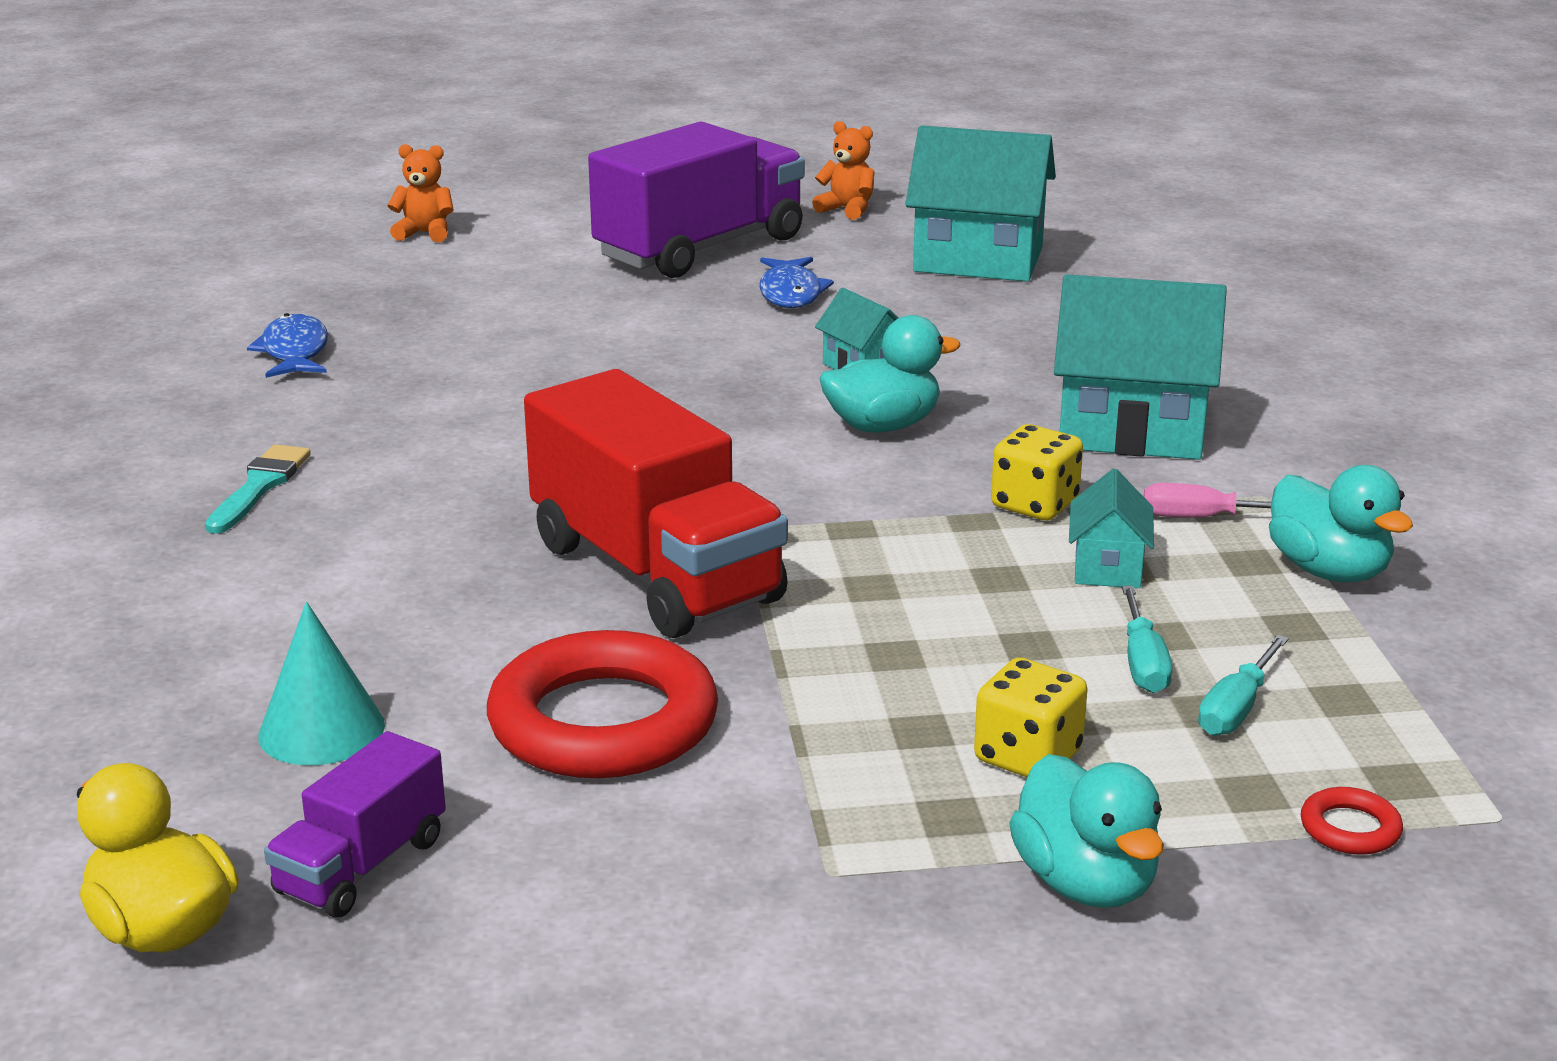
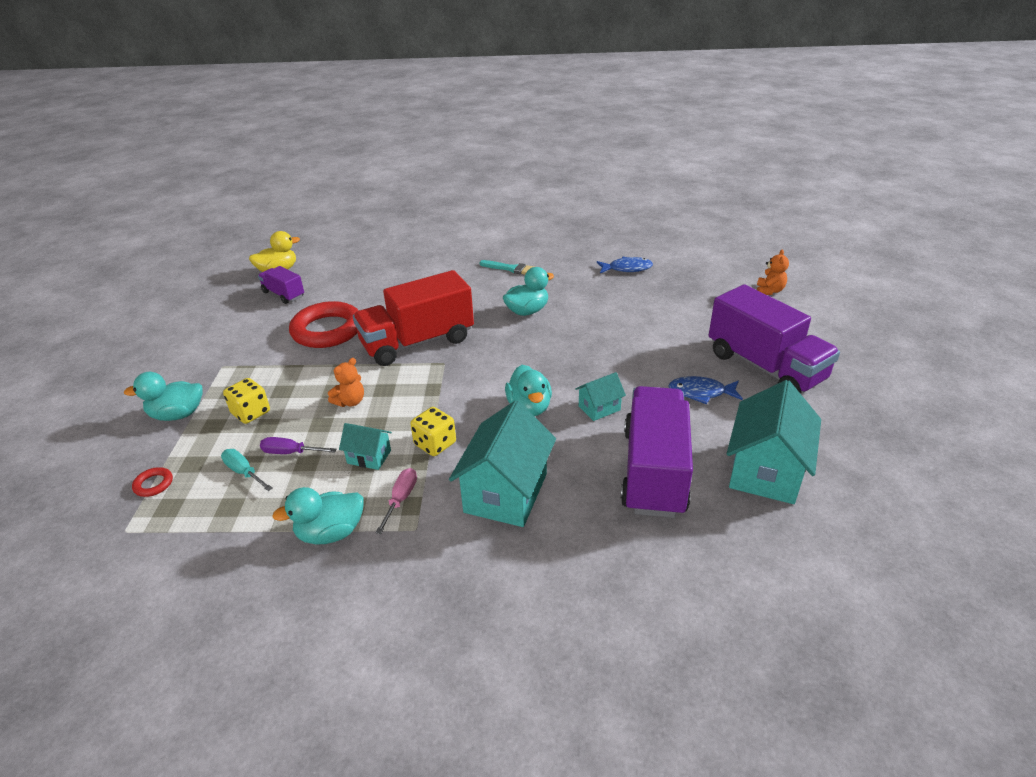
camera: 100 degrees right, 10 degrees up
(321, 730) = (352, 286): turquoise cone -> none
(497, 451) = (527, 311): none -> turquoise duck
(847, 210) = (848, 425): orange teddy bear -> orange teddy bear (350, 402)
(1017, 326) = (654, 471): none -> purple truck
(1142, 662) = (291, 452): turquoise screwdriver -> purple screwdriver

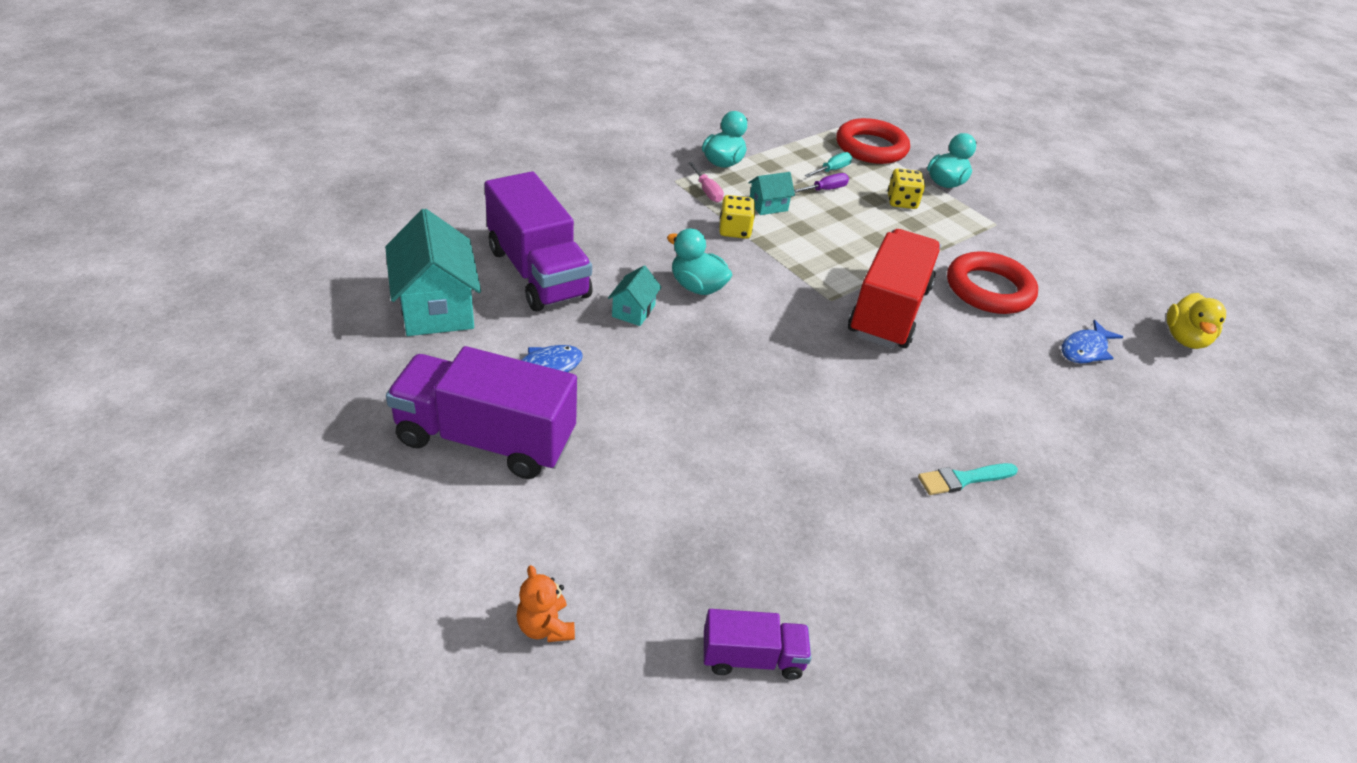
camera: 135 degrees right, 5 degrees up
(153, 484) = (871, 147): red ring -> red ring, size x2.49
(244, 472) = (832, 170): turquoise screwdriver -> turquoise screwdriver turned 45 degrees counterclockwise
(283, 294) = (1111, 311): purple truck -> purple truck (752, 658)
(350, 402) = (848, 236): orange teddy bear -> none
(506, 493) = (640, 219): turquoise house -> none
(527, 311) = (841, 405): turquoise duck -> none
(627, 268) = (812, 570): blue fish -> blue fish (1085, 349)

